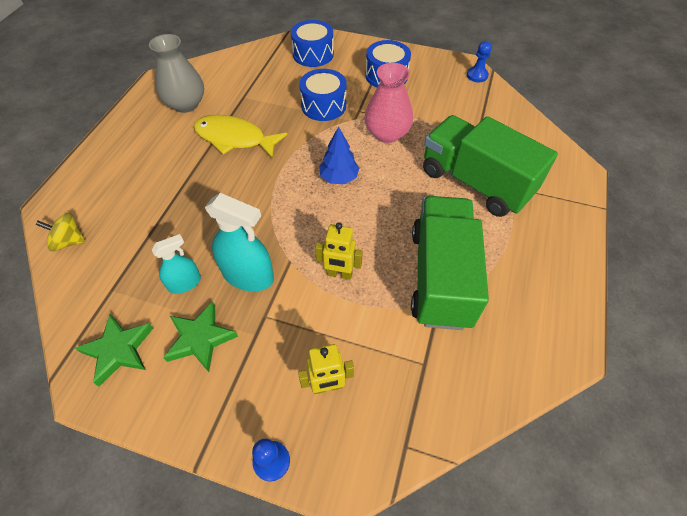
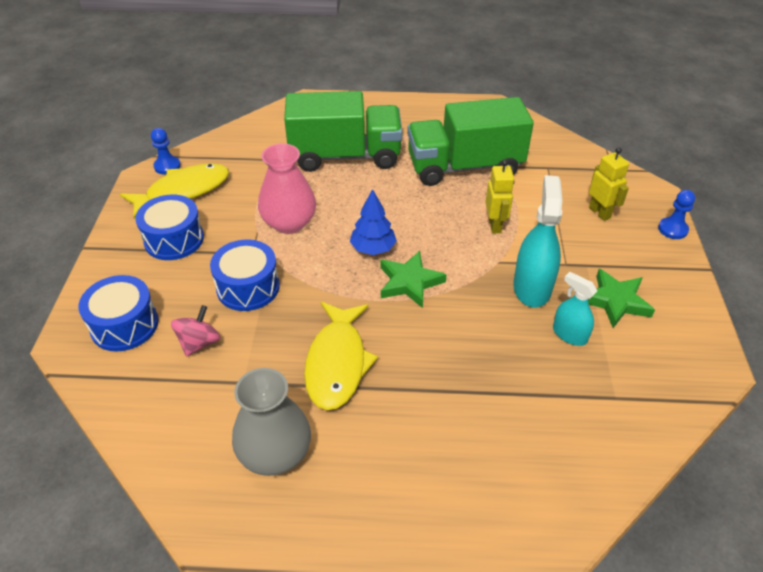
camera: 105 degrees left, 10 degrees down
(69, 241) = (584, 479): yellow spinning top -> none
(119, 350) = (667, 359): green star -> green star (409, 282)
(284, 81) = (199, 343): none -> pink spinning top
(442, 82) = (183, 191): none -> yellow fish
(475, 182) = (345, 156): green truck -> green truck turned 120 degrees counterclockwise

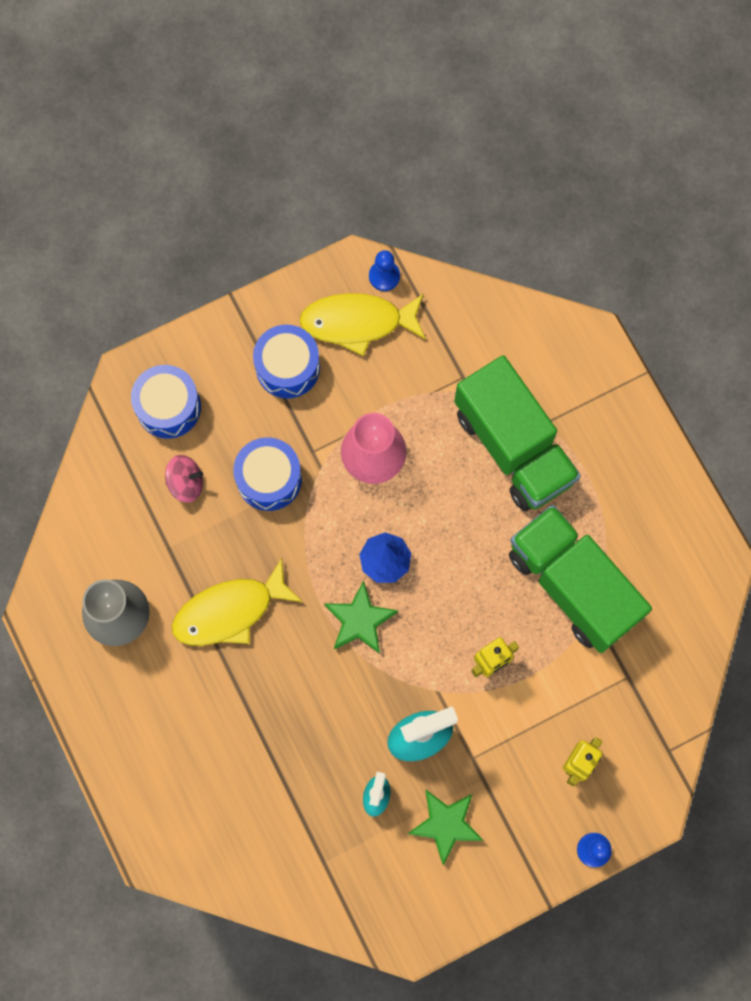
camera: 60 degrees right, 30 degrees up
(183, 191) = (357, 322): yellow fish -> yellow fish turned 150 degrees clockwise

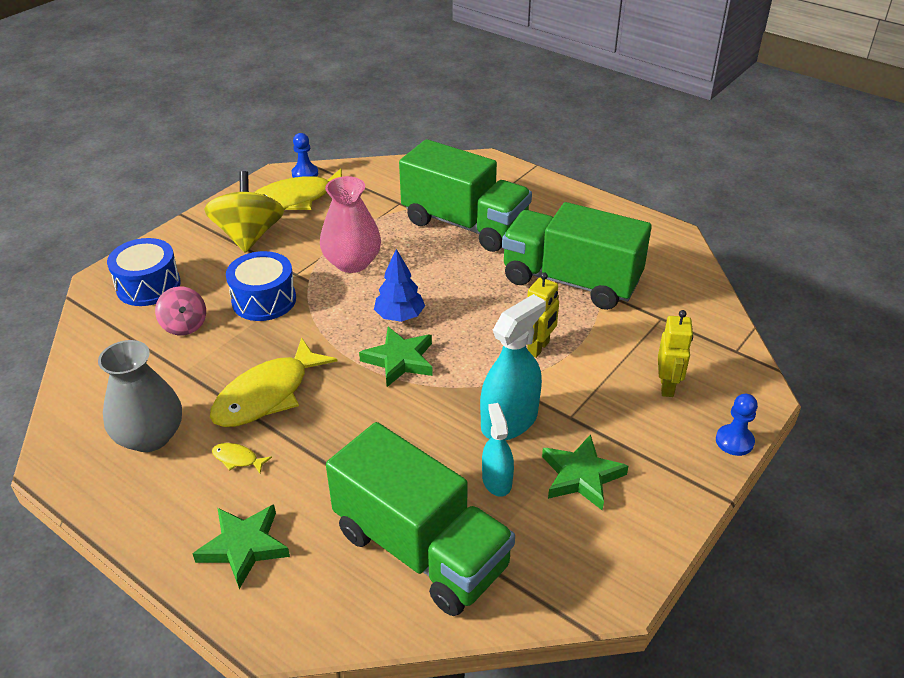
camera: 25 degrees left, 35 degrees down
(159, 769) = (244, 546): none -> green star
(182, 676) = (237, 459): none -> yellow fish
(186, 483) = (184, 325): pink spinning top -> pink spinning top turned 90 degrees clockwise
(287, 367) = (249, 236): blue drum -> yellow spinning top
(287, 834) = (421, 549): none -> green truck

